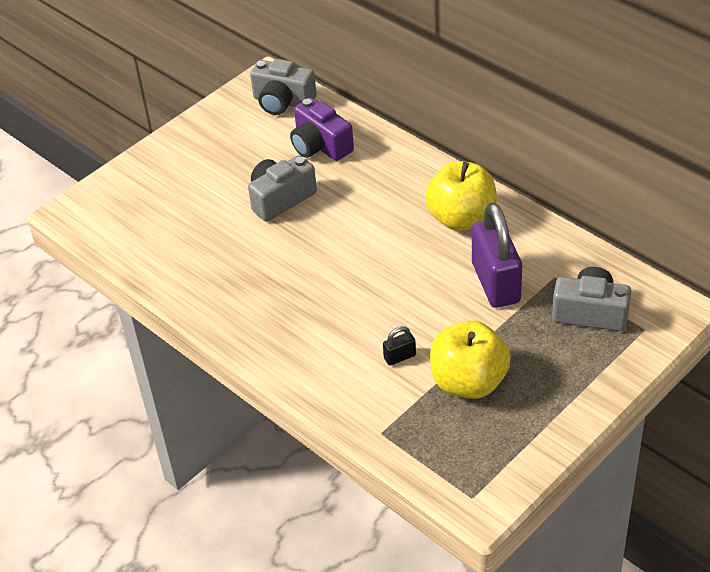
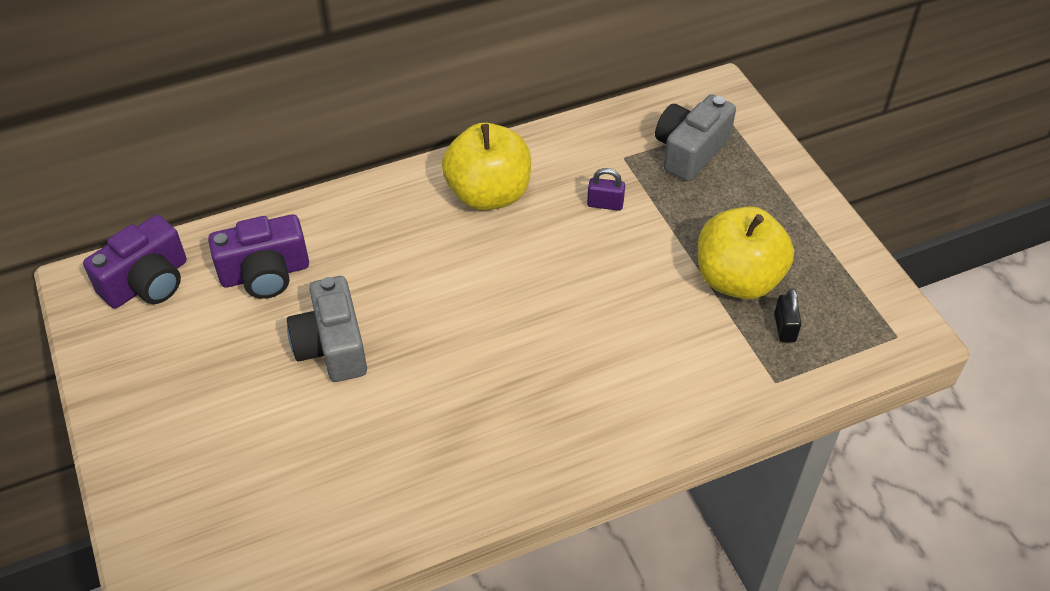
camera: 70 degrees left, 5 degrees up
(282, 101) = (147, 282): grey camera -> purple camera
(399, 357) = (670, 324): black padlock -> black padlock (784, 328)
(495, 283) = (605, 204): purple padlock -> purple padlock, size x0.42

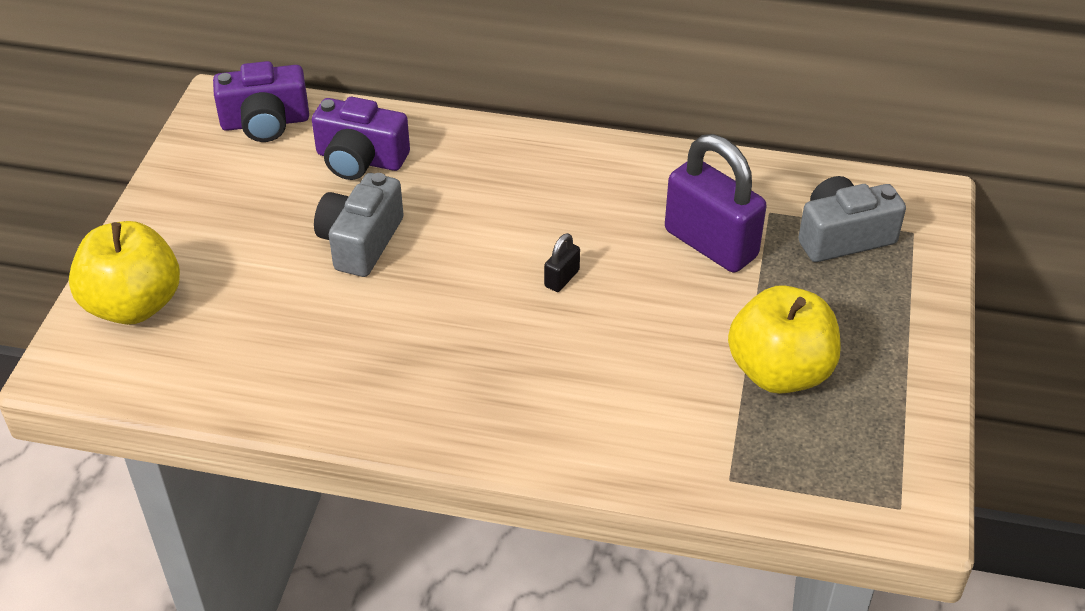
camera: 35 degrees right, 5 degrees down
(488, 194) = (608, 185): yellow apple -> yellow apple (134, 305)
(605, 204) = (710, 244): purple padlock -> purple padlock, size x2.38
(784, 328) = (785, 438): black padlock -> black padlock (562, 278)

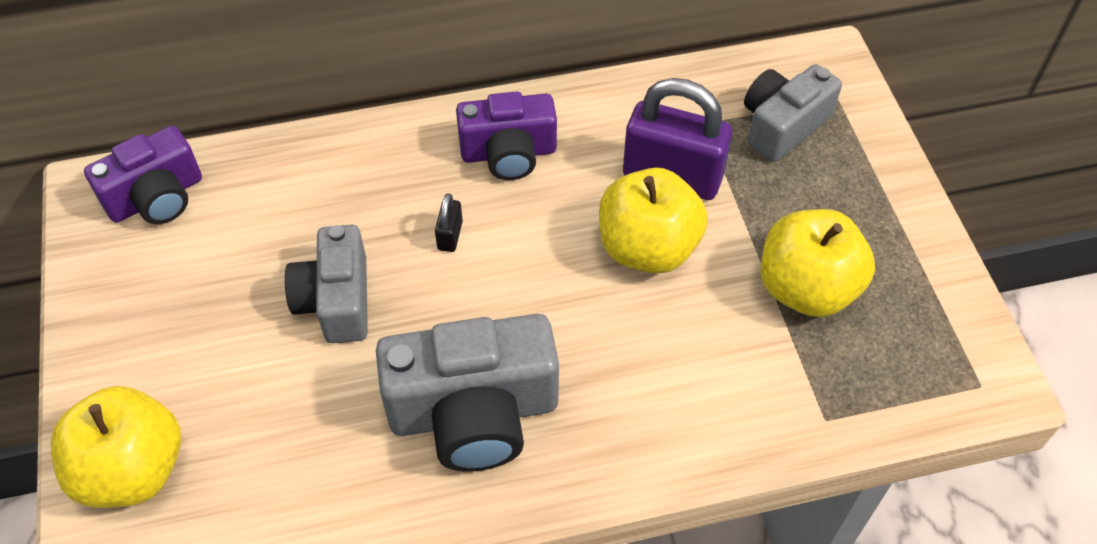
camera: 25 degrees left, 10 degrees up
(360, 159) = (282, 205): purple camera -> purple camera (508, 153)
(422, 361) = (474, 412): none -> grey camera
(562, 278) = (557, 266): black padlock -> black padlock (450, 235)
(651, 291) = (647, 248): none -> yellow apple

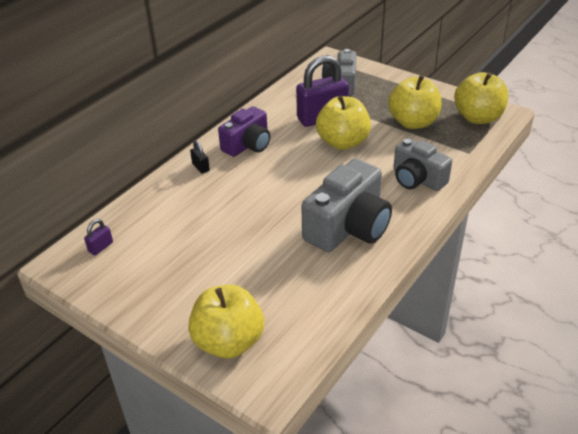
camera: 40 degrees left, 15 degrees down
(156, 197) = (101, 247): purple camera -> purple padlock
(336, 300) = (241, 229): grey camera -> grey camera (417, 179)
(450, 235) = (260, 182): black padlock -> black padlock (201, 167)
(932, 359) = (478, 118): none -> yellow apple

